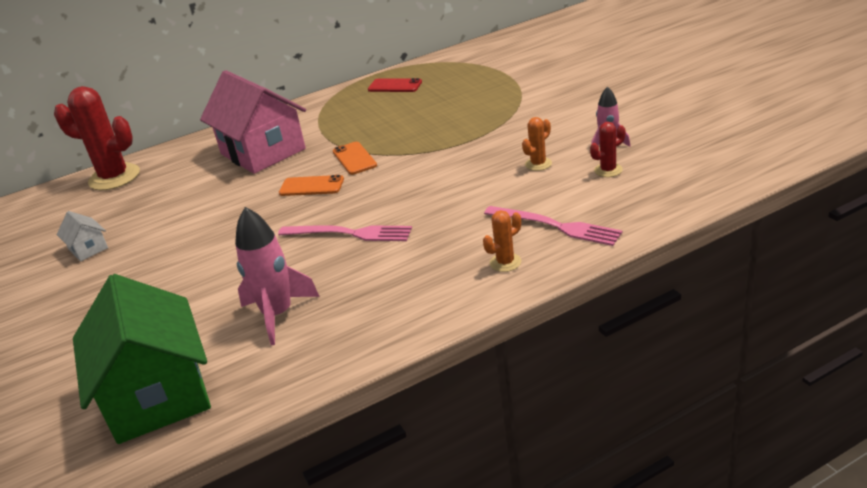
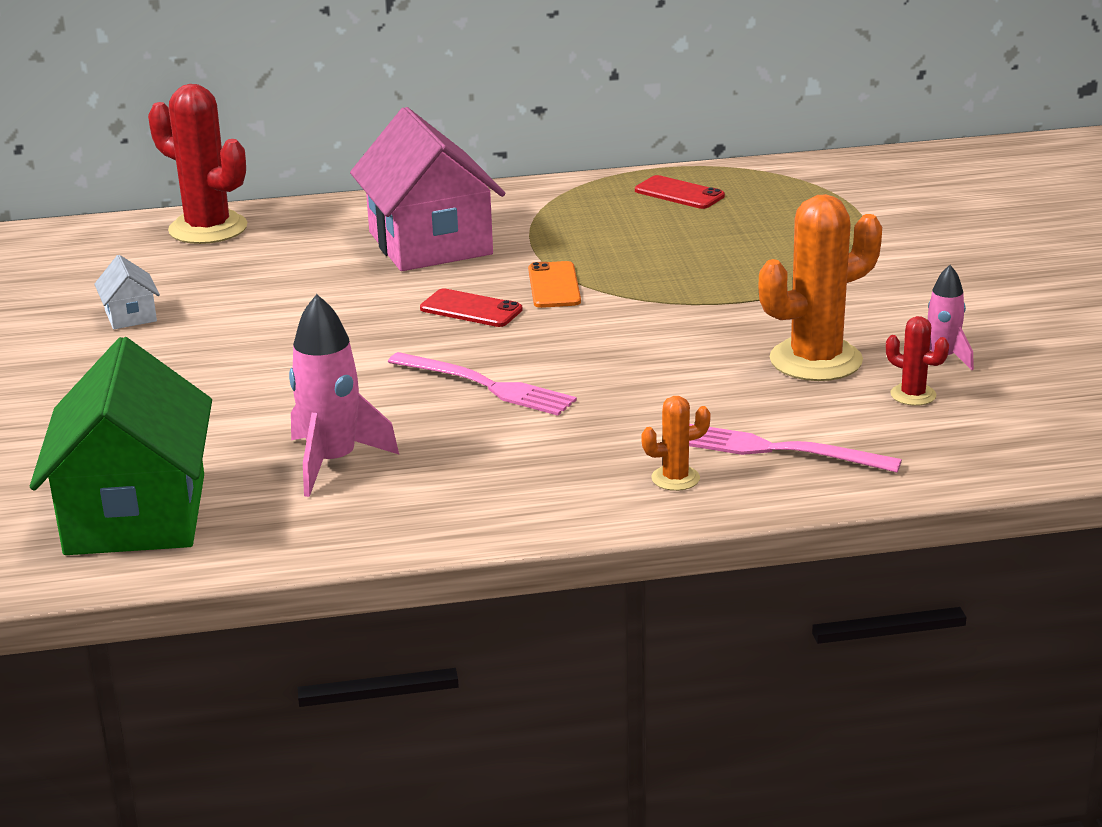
camera: 15 degrees right, 5 degrees down
(311, 186) = (471, 309): orange phone -> red phone
(538, 164) = (815, 360): orange cactus -> orange cactus, size x2.12
(555, 226) = (779, 450): pink fork -> pink fork turned 150 degrees clockwise
(608, 170) = (913, 395): red cactus -> red cactus turned 45 degrees clockwise

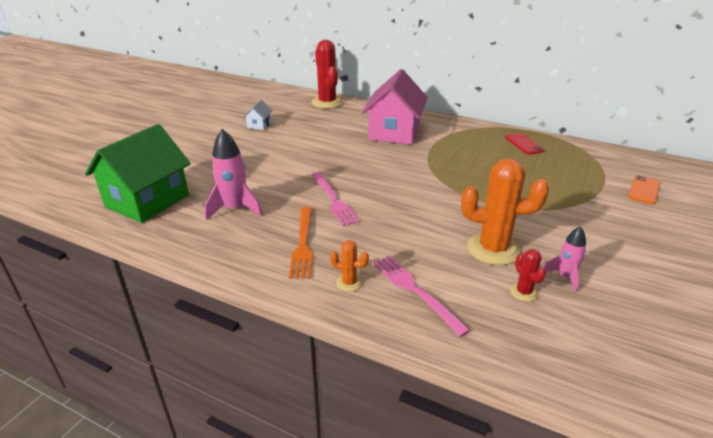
camera: 35 degrees right, 5 degrees up
(471, 309) = (373, 164): red phone -> none
(531, 461) = (303, 243): none -> orange fork
(554, 286) = (418, 166): orange phone -> orange phone (644, 190)

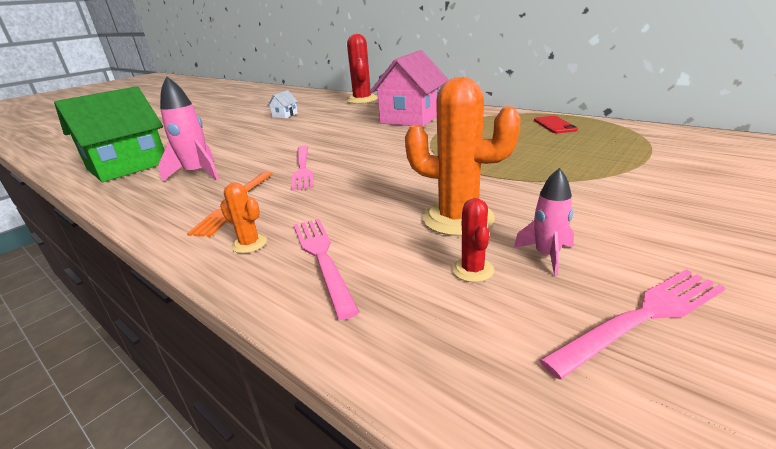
camera: 15 degrees right, 5 degrees down
(631, 316) = (641, 318): none -> pink fork
(644, 190) = (707, 165): orange phone -> none

